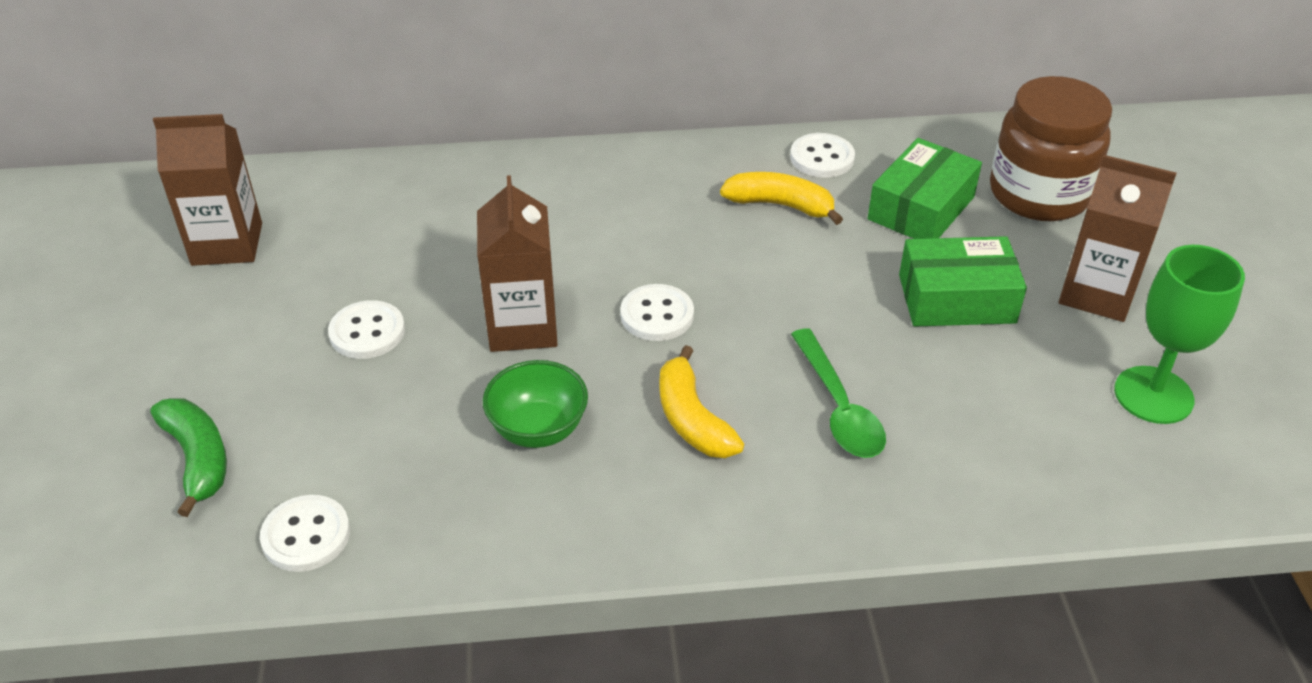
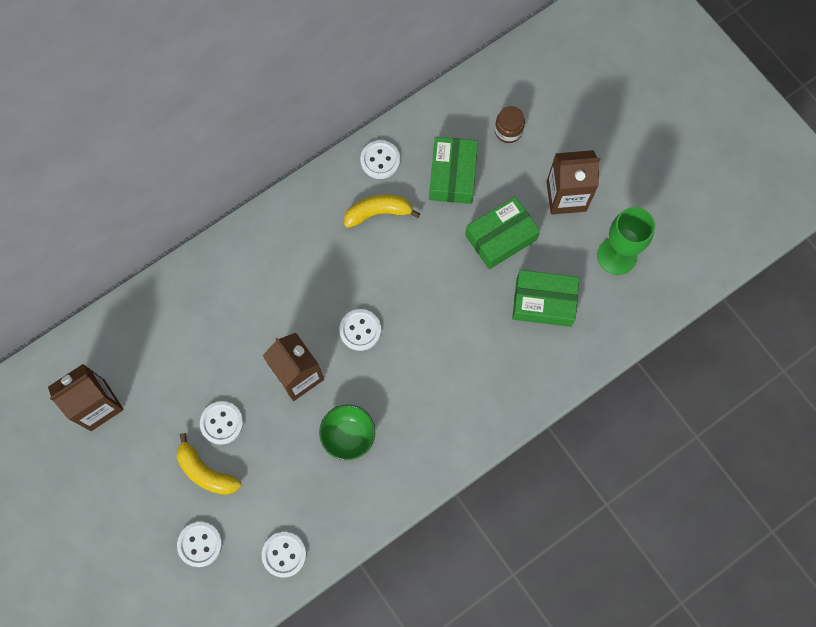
camera: 30 degrees left, 30 degrees up
(198, 459) = (200, 544): green banana -> white button
(692, 419) = (416, 389): yellow banana -> yellow banana (206, 472)
(838, 407) = (479, 343): green spoon -> none
(985, 401) = (543, 302): none -> green box
(1039, 194) = (508, 131): brown jar -> brown jar, size x0.47

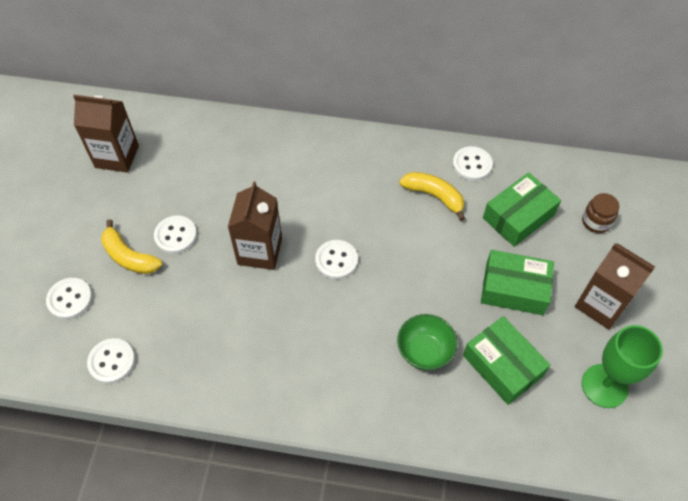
camera: 45 degrees right, 15 degrees down
(206, 472) = (129, 257): yellow banana -> yellow banana turned 45 degrees counterclockwise
(348, 436) = (248, 323): green bowl -> green bowl (424, 351)

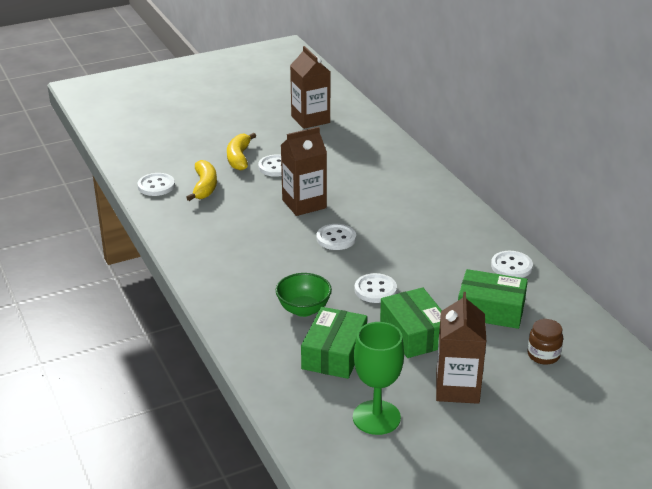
camera: 55 degrees right, 25 degrees down
(70, 299) = (184, 152): white button -> white button (375, 290)
(434, 196) = (454, 259): yellow banana -> yellow banana (204, 187)

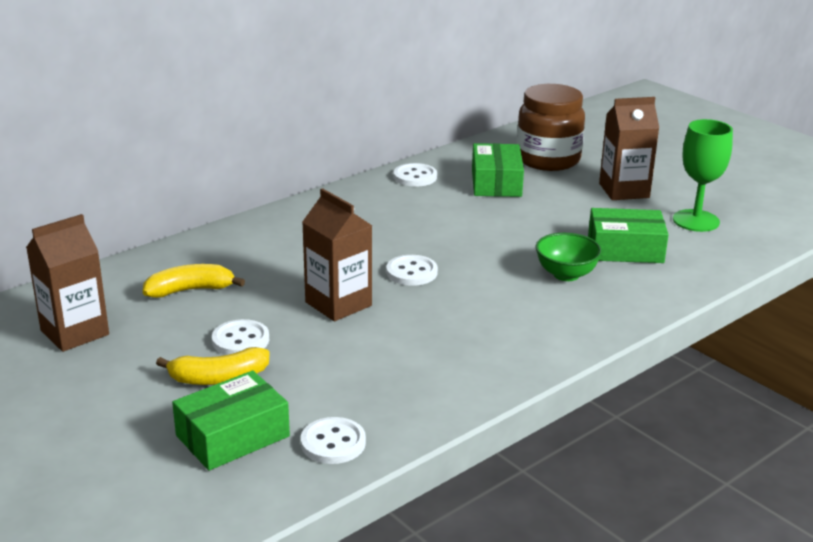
camera: 105 degrees left, 5 degrees down
(204, 187) = (320, 393): yellow banana -> yellow banana (190, 290)
(375, 290) = (501, 239): white button -> none
(414, 333) = (561, 214): green box -> green box (233, 436)
(543, 355) = (548, 160): brown jar -> brown jar, size x2.14

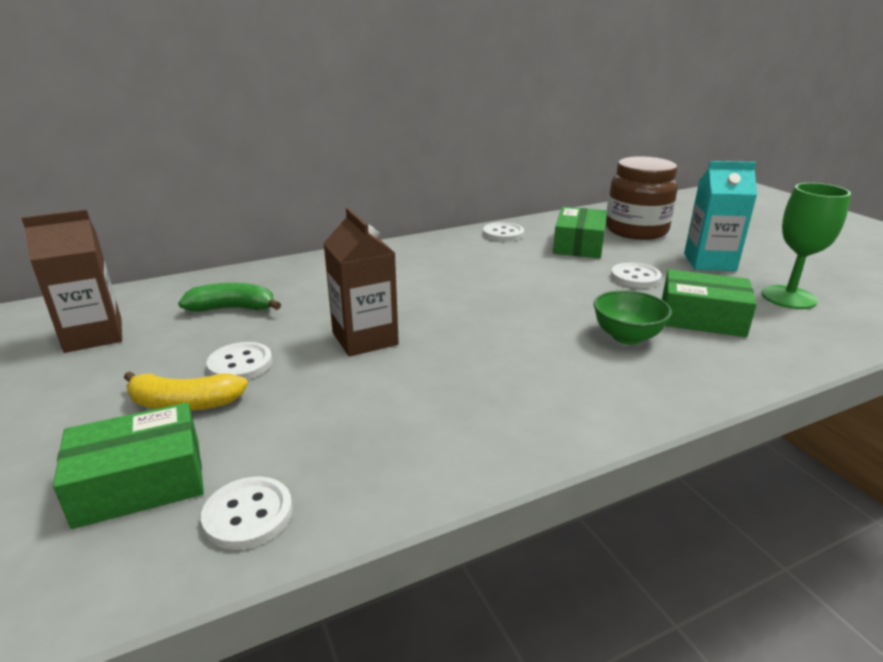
camera: 15 degrees right, 0 degrees up
(190, 290) = (232, 308): yellow banana -> green banana
(411, 272) = (458, 316): white button -> white button (635, 277)
(624, 190) = (709, 262): brown carton -> turquoise carton

